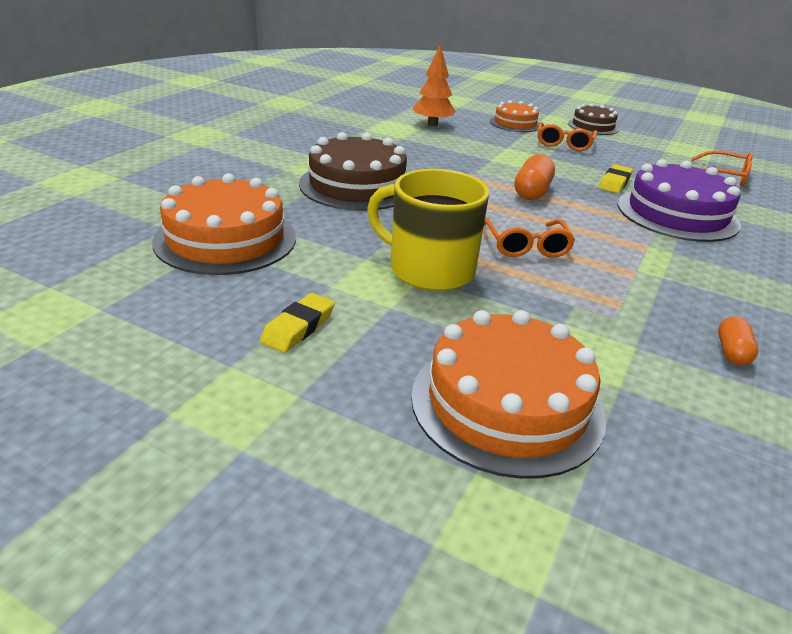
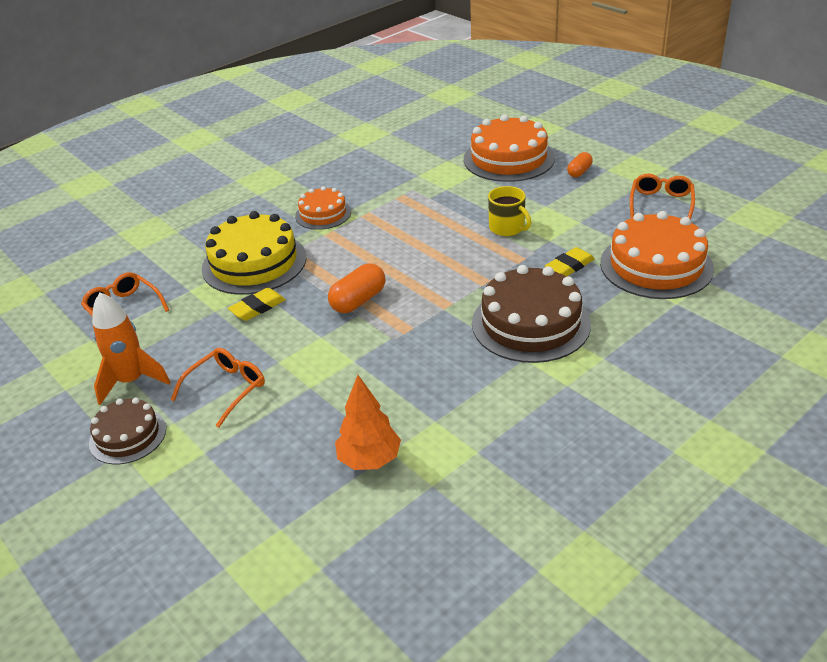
camera: 155 degrees left, 5 degrees up
(298, 327) = (604, 198): yellow eraser -> yellow eraser (569, 266)
(429, 269) = (507, 228): yellow mug -> yellow mug, size x0.59
(515, 123) = (239, 453): orange cake -> orange cake (323, 214)
(526, 246) = (420, 241): orange glasses -> orange glasses (661, 204)
(635, 144) = (132, 381): none -> orange rocket
(677, 214) = (254, 263): purple cake -> yellow cake
(732, 352) = (368, 168): orange capsule -> orange capsule (579, 172)

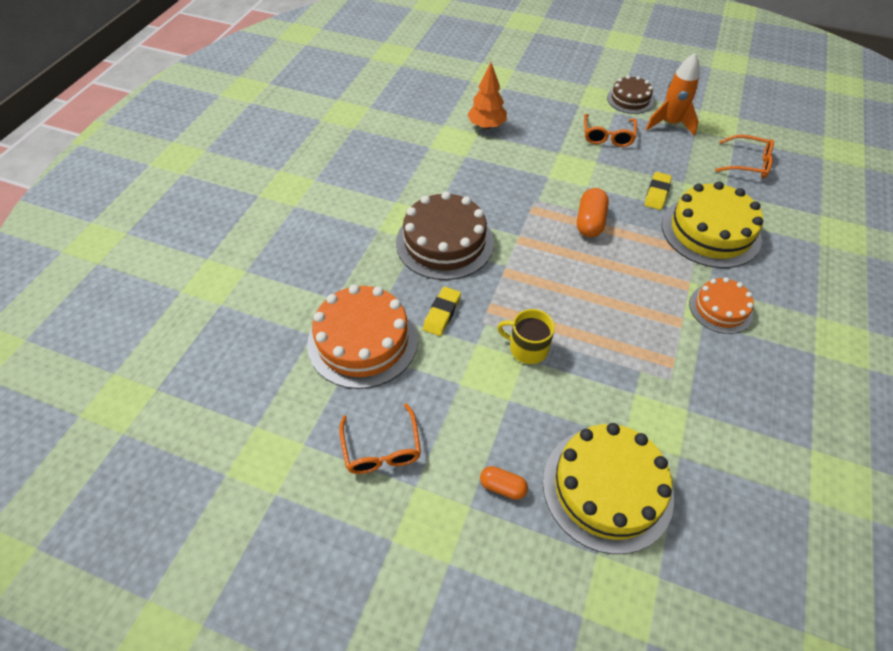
camera: 150 degrees right, 15 degrees up
(509, 158) = (607, 488): orange cake -> yellow cake
(579, 172) = (503, 487): orange capsule -> orange capsule turned 75 degrees counterclockwise

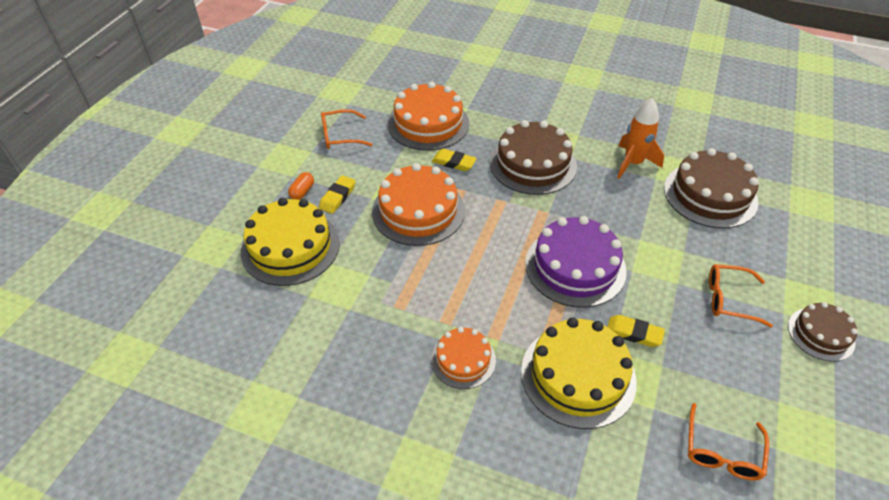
camera: 90 degrees right, 5 degrees down
(486, 126) = (710, 195): orange tree -> brown cake
(510, 439) = (337, 197): none -> yellow eraser
(527, 348) = (418, 211): yellow mug -> orange cake
(590, 222) = (575, 266): orange capsule -> purple cake
(670, 124) = (781, 371): orange rocket -> orange rocket (633, 163)

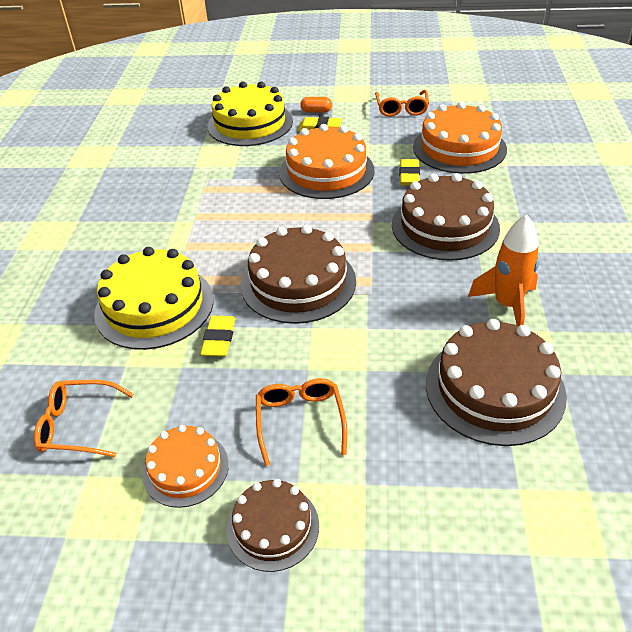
camera: 75 degrees right, 5 degrees down
(340, 136) = (401, 109): orange glasses -> orange glasses turned 150 degrees counterclockwise
(463, 360) = (157, 234): orange cake -> orange cake (185, 469)
(575, 266) = (298, 282): purple cake -> brown cake

